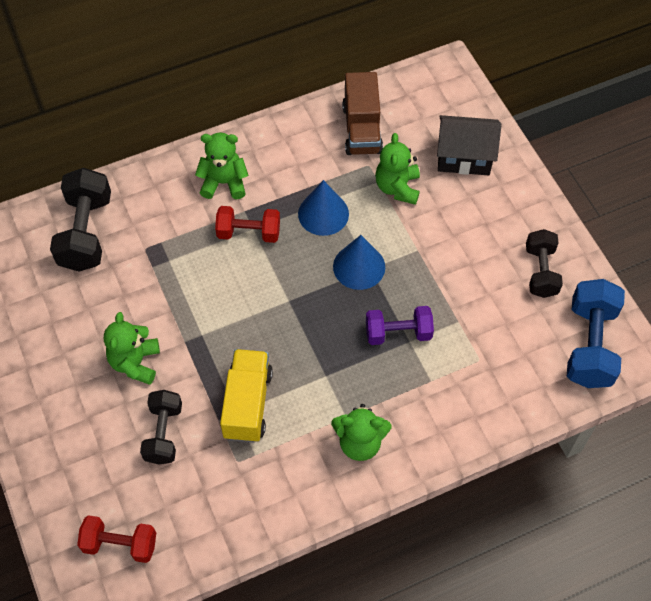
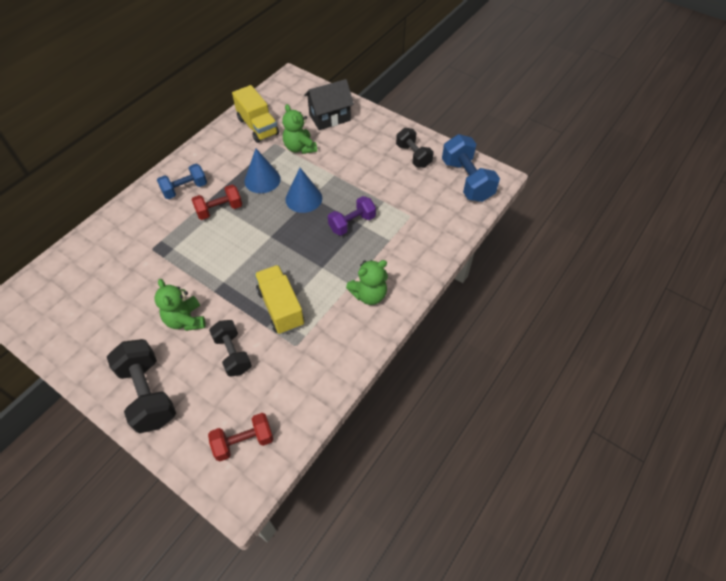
camera: 30 degrees left, 5 degrees down
(86, 233) = (102, 257): black dumbbell -> black dumbbell (148, 394)
(224, 183) = (185, 189): green teddy bear -> blue dumbbell
(362, 129) = (258, 127): brown truck -> yellow truck

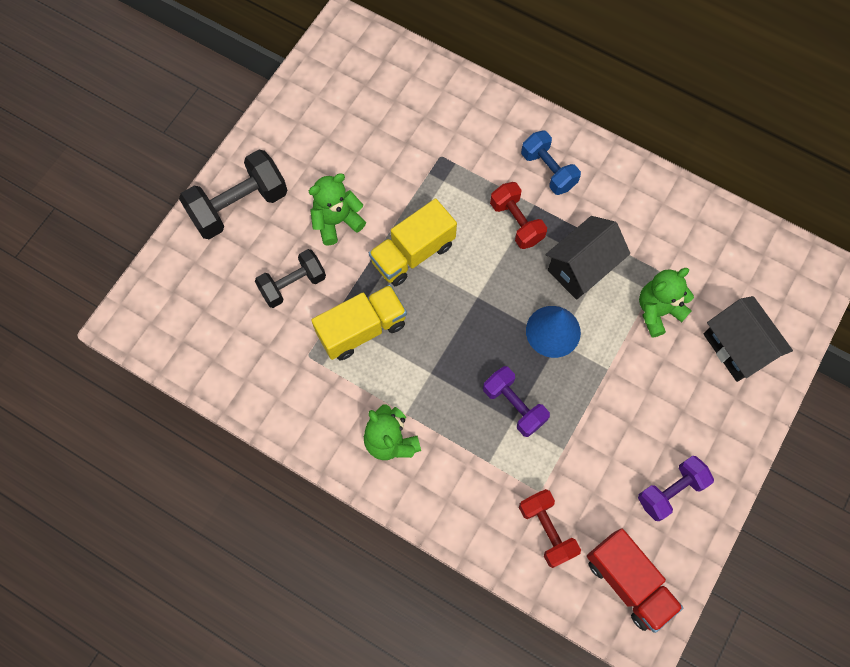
camera: 85 degrees right, 15 degrees up
(243, 442) = (184, 317): red dumbbell -> red dumbbell (546, 530)
(258, 127) = (693, 242): yellow truck -> yellow truck (413, 253)
(262, 180) = (581, 268): blue cone -> black house
(413, 156) = (670, 491): black dumbbell -> purple dumbbell
(467, 180) = (628, 582): blue dumbbell -> red truck

